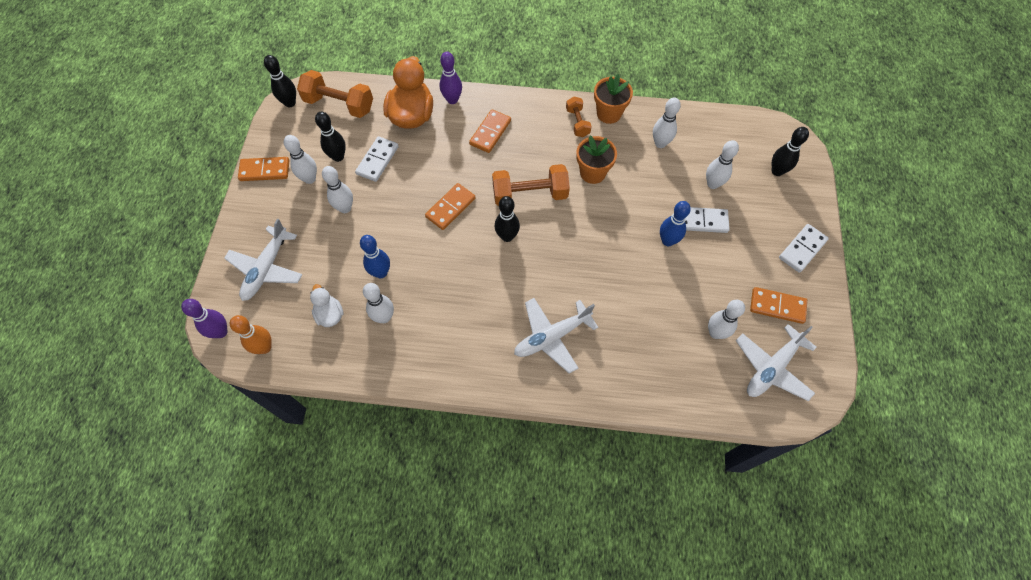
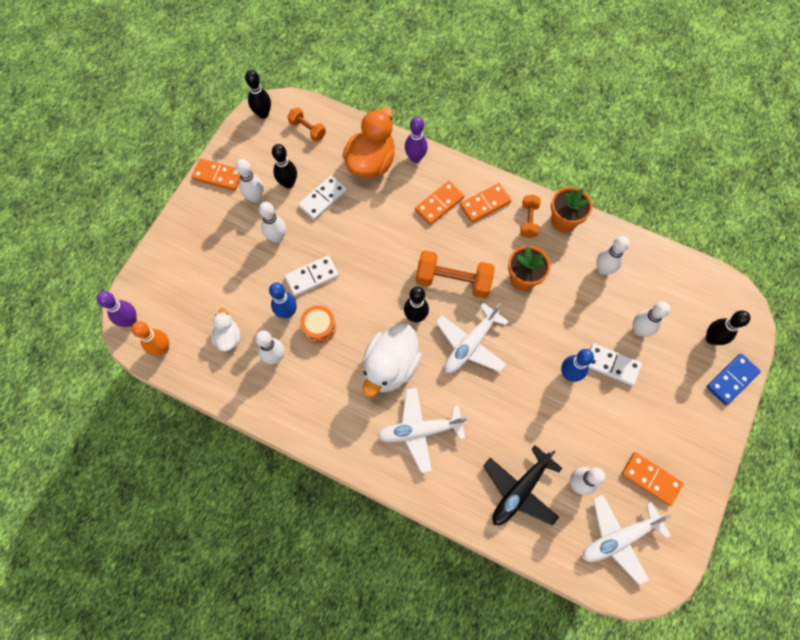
camera: 20 degrees right, 5 degrees up
(266, 269) = (188, 274): white plane -> white plane (470, 344)
(339, 104) = (307, 129): orange dumbbell -> orange dumbbell, size x0.57
(418, 276) = (319, 327): none -> orange drum
(450, 207) = (373, 269): orange domino -> orange domino (485, 204)
(501, 289) = (390, 366): none -> white duck
(666, 358) = (519, 490): none -> black plane
(802, 249) = (702, 429): white domino -> white domino (312, 277)
(808, 199) = (731, 379): none -> blue domino

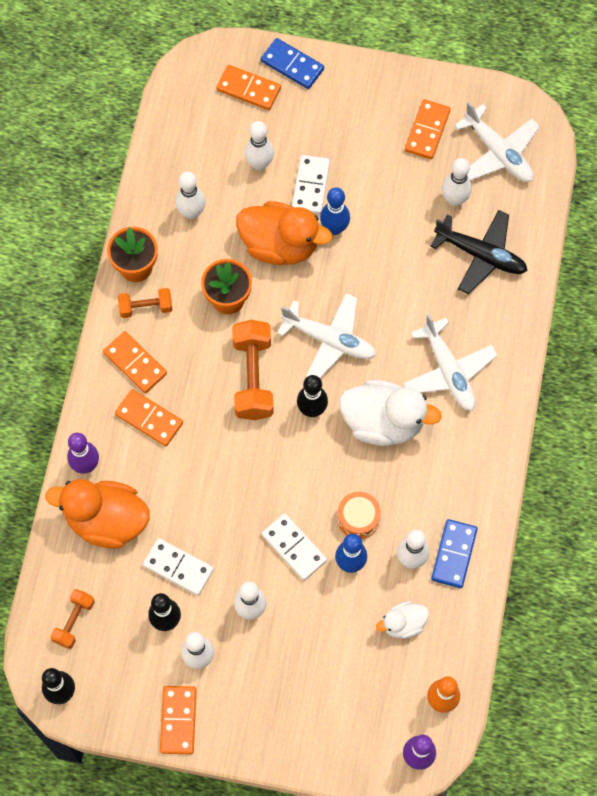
camera: 105 degrees left, 0 degrees up
(267, 390) = (454, 554): none -> blue domino
(562, 328) = (280, 245): none -> orange duck
(711, 338) = (248, 89): black bowling pin -> orange domino

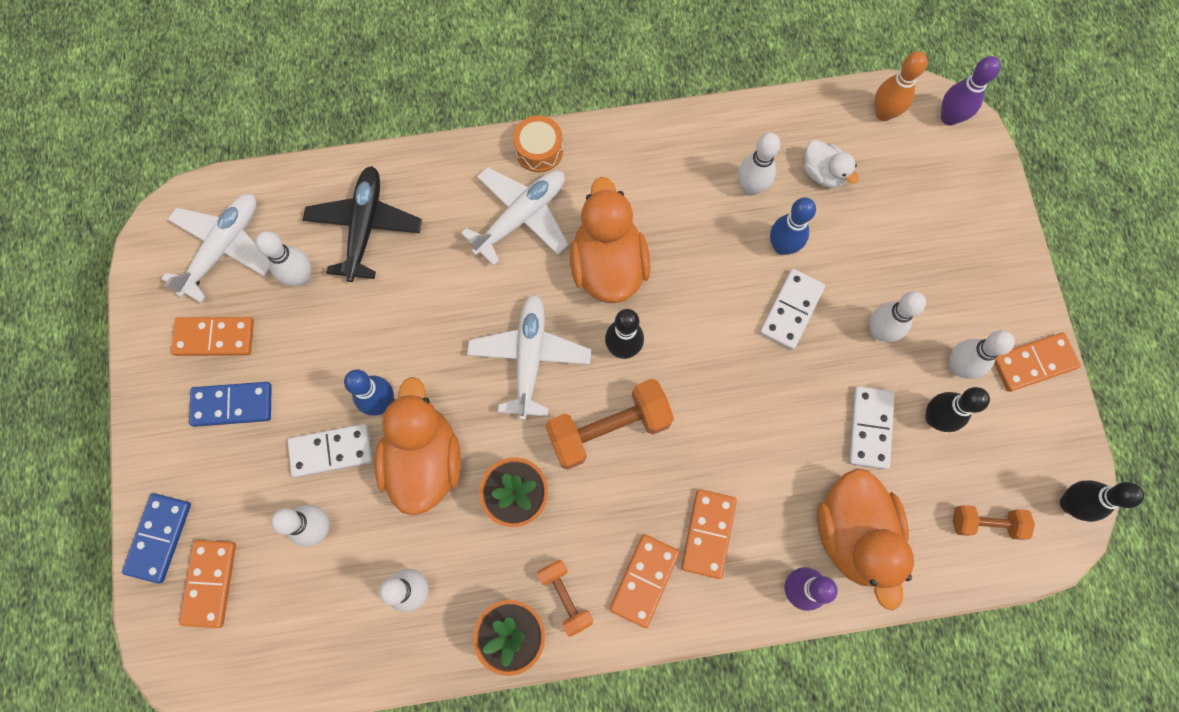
camera: 110 degrees left, 5 degrees up
(358, 518) = (729, 255): orange drum -> orange drum (539, 150)
(383, 422) = (608, 265): white duck -> orange duck
(454, 554) = (727, 148): blue domino -> blue domino (232, 404)

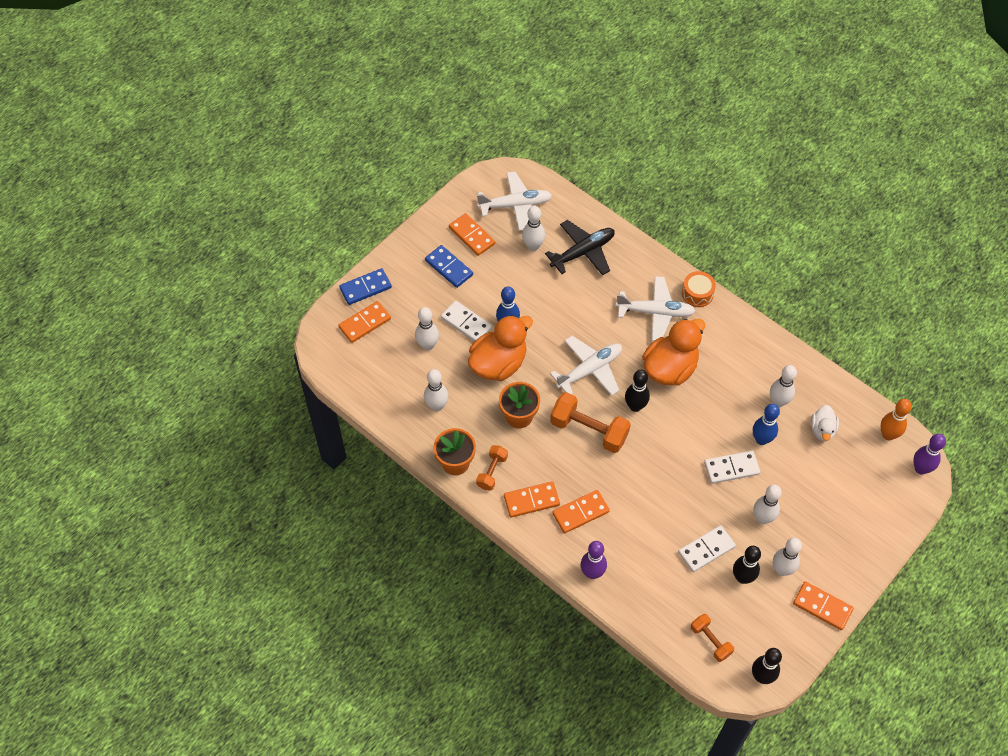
camera: 50 degrees right, 15 degrees down
(853, 534) = (644, 580): orange duck -> none

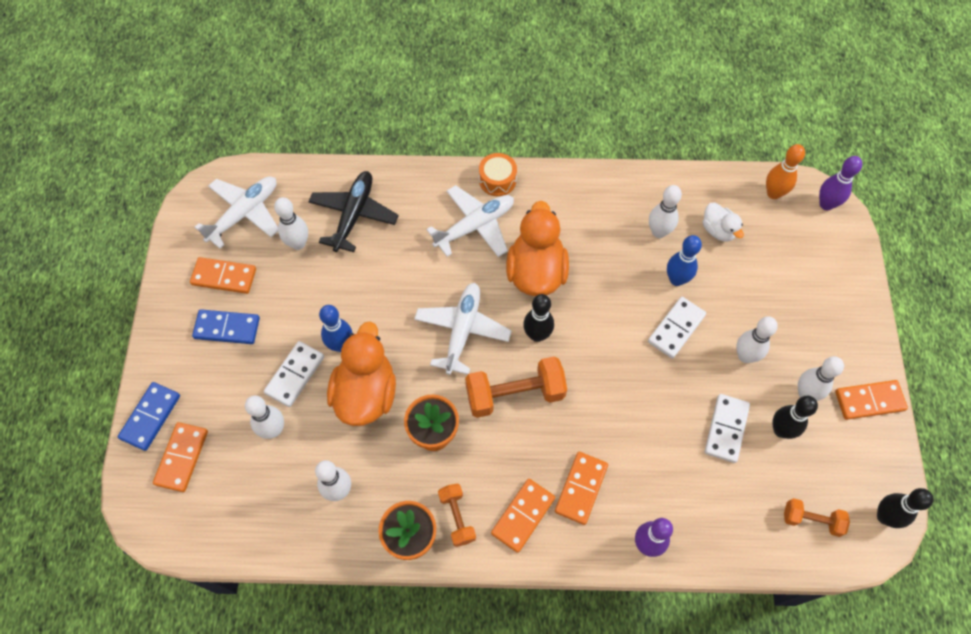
camera: 40 degrees left, 5 degrees up
(466, 323) = (295, 375): white domino -> white domino turned 60 degrees counterclockwise

